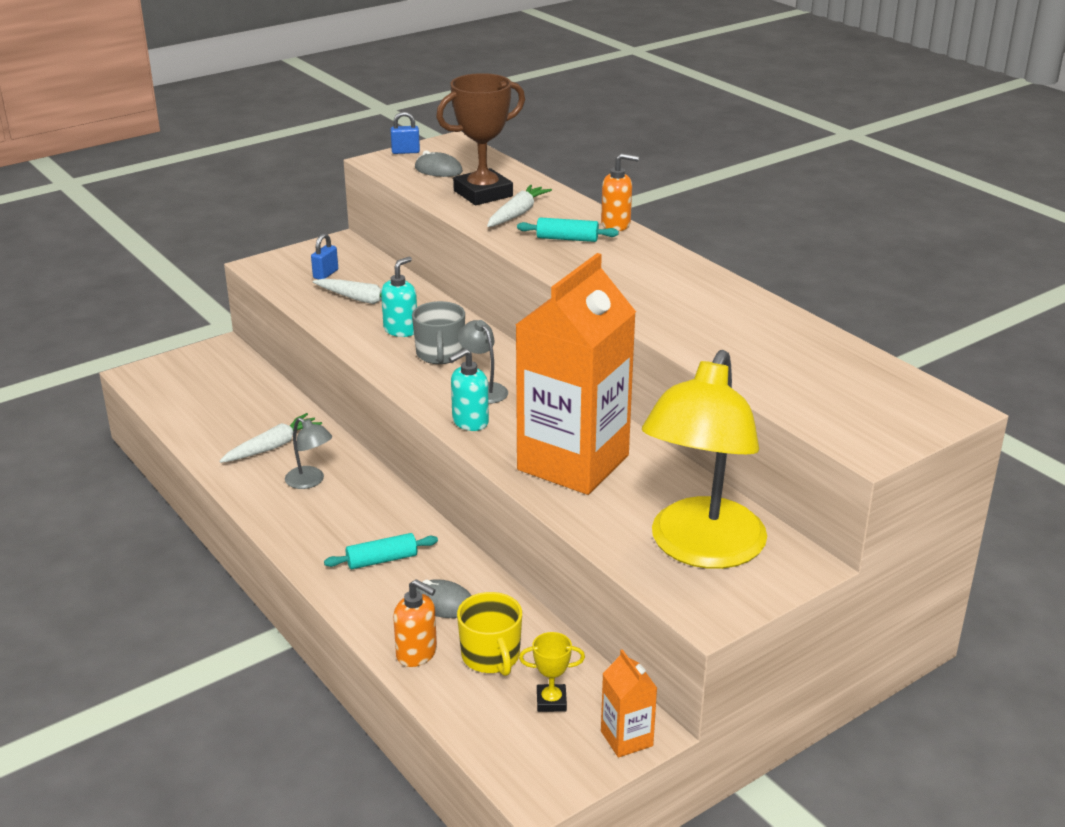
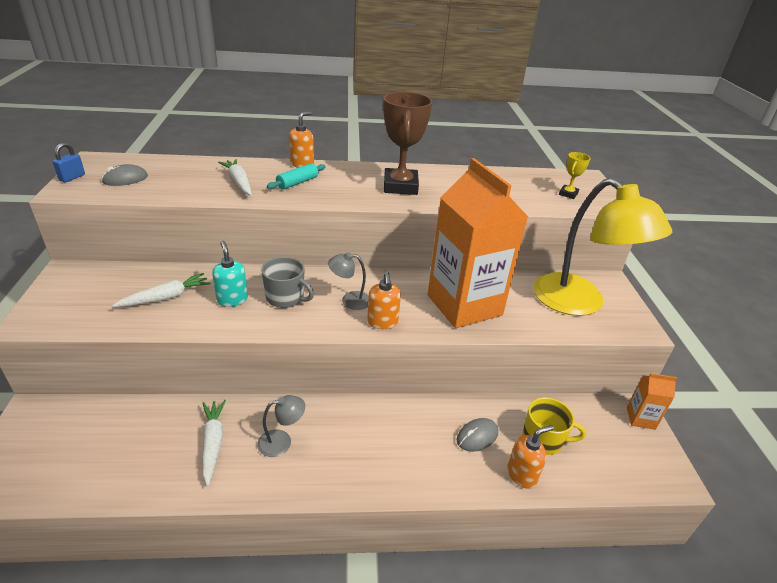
camera: 60 degrees left, 5 degrees up
(325, 274) = (101, 297): blue padlock -> none
(382, 560) = (409, 445): turquoise rolling pin -> none
(470, 422) = (382, 322): turquoise soap dispenser -> orange soap dispenser
(483, 193) = (190, 180): brown trophy -> brown trophy (400, 186)
(551, 701) = (597, 433): yellow trophy -> yellow trophy (568, 194)

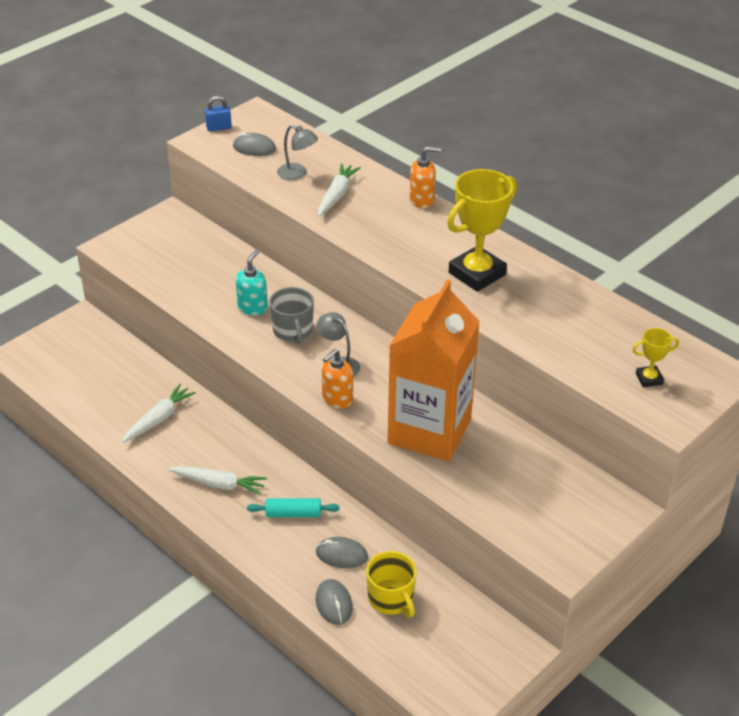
camera: 50 degrees right, 5 degrees up
(166, 297) = (210, 277): white carrot -> white carrot (219, 484)
(282, 441) = (201, 450): grey lamp -> grey lamp (297, 174)
(297, 183) = (386, 220): turquoise rolling pin -> turquoise rolling pin (293, 513)
(400, 186) = (477, 274): brown trophy -> yellow trophy
(522, 474) = (334, 603): orange soap dispenser -> grey mouse
(579, 303) = (546, 503): yellow lamp -> none
(640, 418) = (509, 657): orange carton -> none

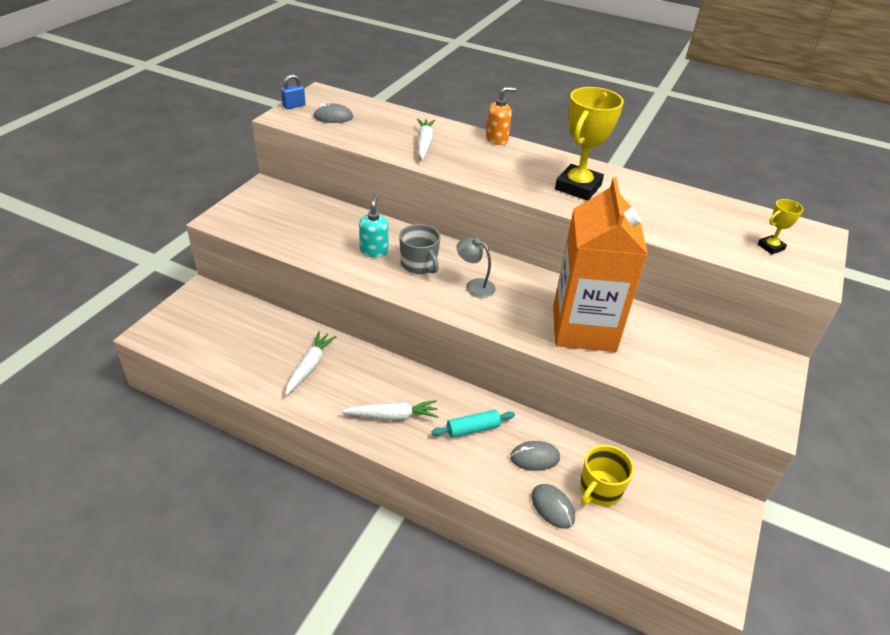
camera: 20 degrees left, 0 degrees up
(297, 174) = (382, 132): grey lamp -> none
(337, 399) = (489, 316): orange soap dispenser -> none
(391, 599) = (599, 489): yellow mug -> yellow mug turned 90 degrees clockwise

